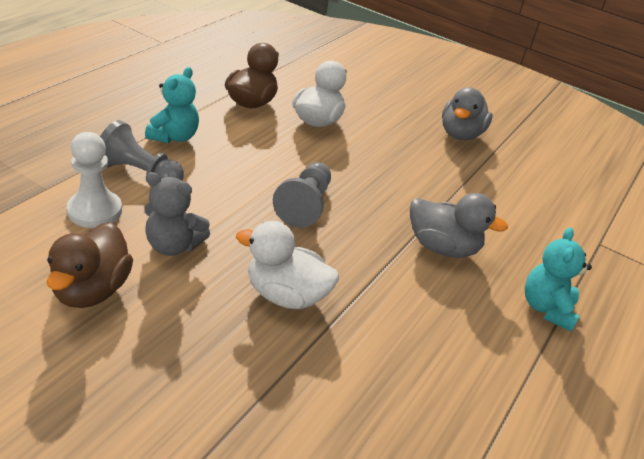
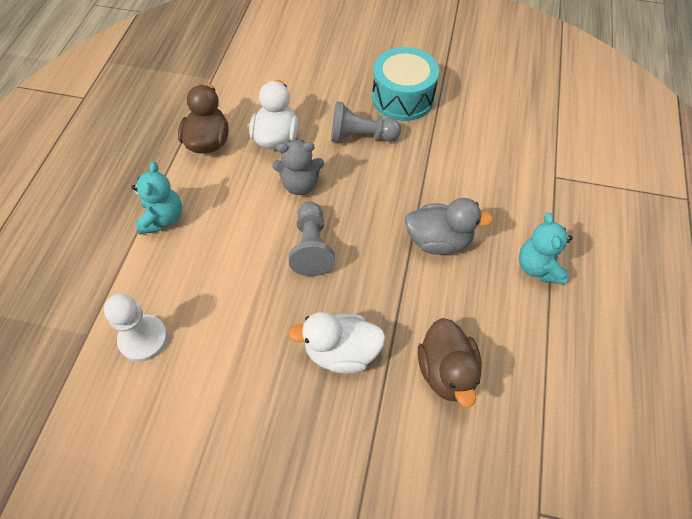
camera: 15 degrees left, 20 degrees up
(92, 290) = (189, 424): brown duck -> brown duck (446, 372)
(139, 173) = (157, 277): grey pawn -> grey pawn (361, 136)
(173, 245) = (228, 344): grey teddy bear -> grey teddy bear (300, 184)
(460, 134) = (403, 98): grey duck -> turquoise drum

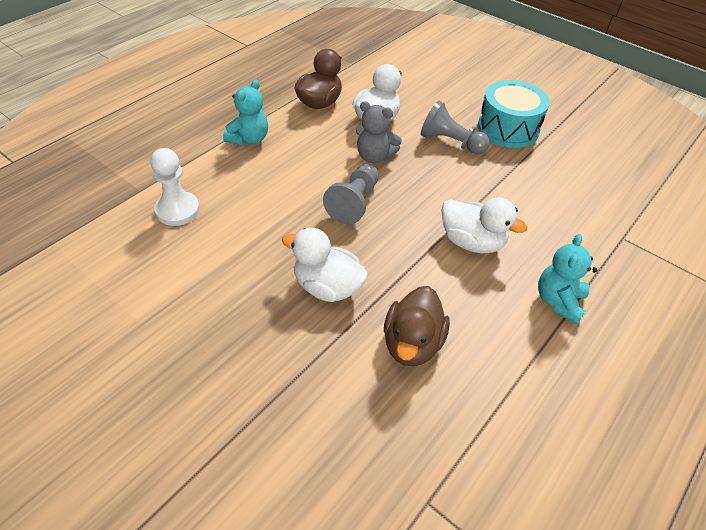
camera: 25 degrees right, 10 degrees down
(439, 241) = (472, 242): grey duck -> white duck

